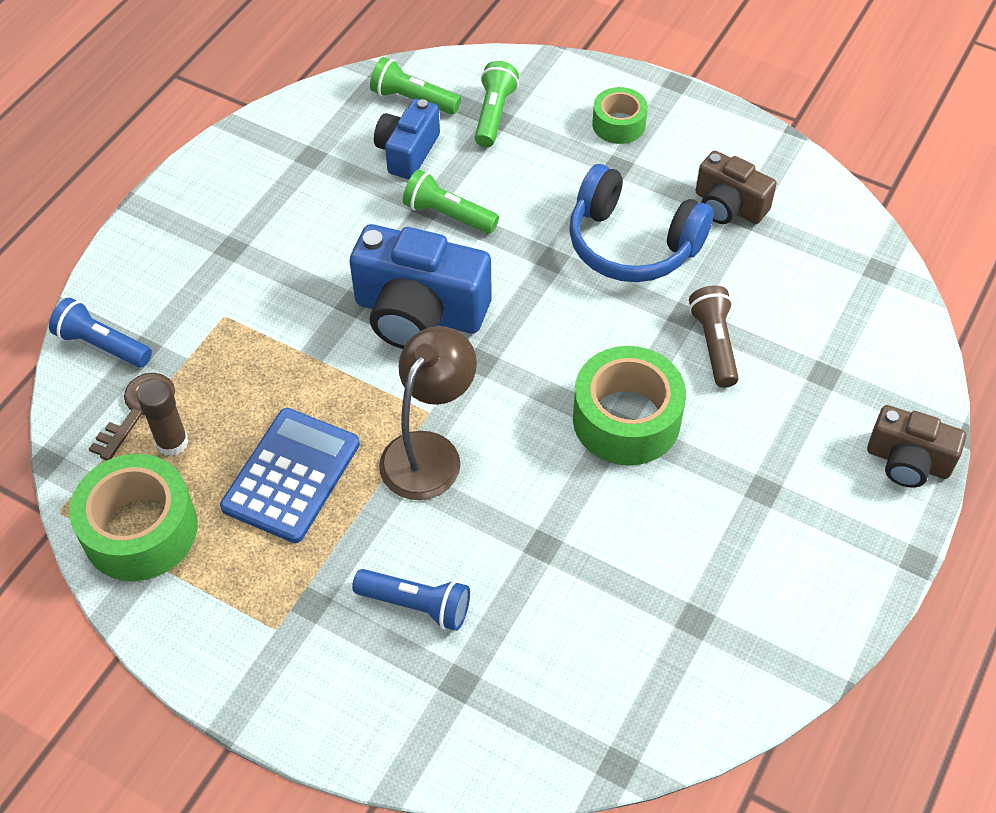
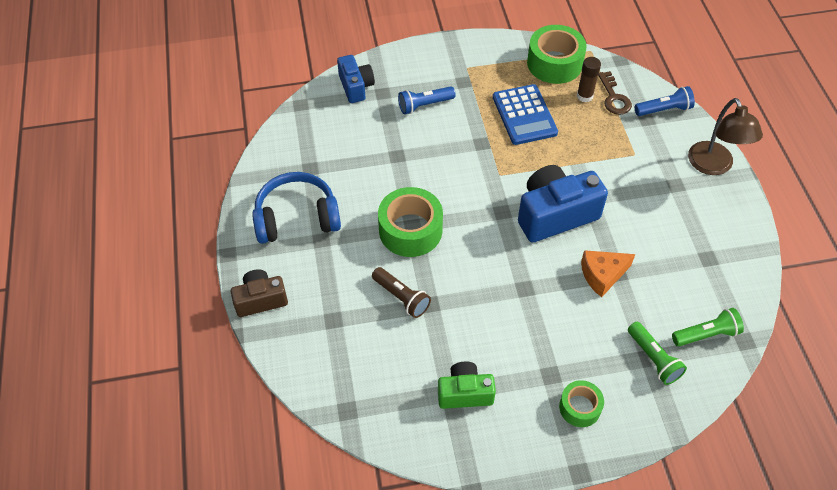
camera: 140 degrees right, 0 degrees up
(408, 152) = (666, 297): blue camera -> blue camera (356, 87)
(429, 452) = (481, 159): brown lamp -> brown lamp (714, 166)
(448, 215) = (602, 275): green flashlight -> orange cheese
(632, 244) = (494, 327): blue headphones -> blue headphones (297, 218)
(728, 206) = (465, 393): brown camera -> green camera

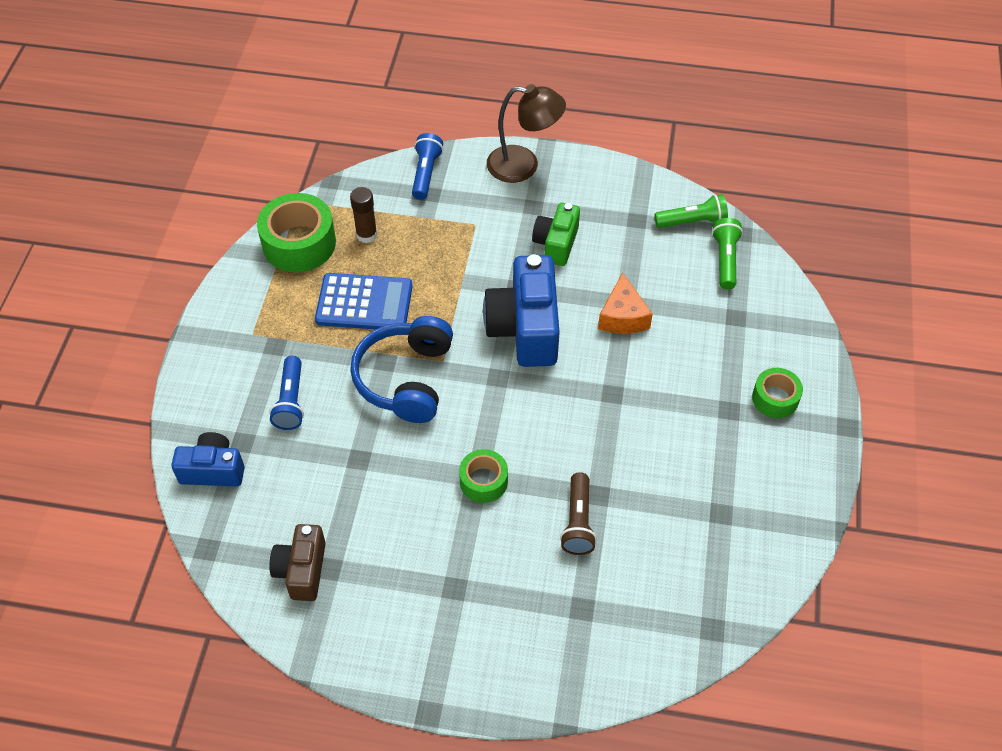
camera: 70 degrees left, 0 degrees up
(260, 300) = (520, 688): brown camera -> brown camera (302, 570)
(297, 218) = (406, 608): blue headphones -> blue headphones (406, 379)
(401, 297) = (578, 522): brown flashlight -> brown flashlight turned 120 degrees clockwise
(410, 230) = (483, 481): green tape -> green tape, size x0.58
(465, 393) = (726, 499): green camera -> green camera (556, 243)
(614, 98) = (384, 209): brown key -> none
(653, 359) = (739, 314): green flashlight -> green flashlight (692, 222)

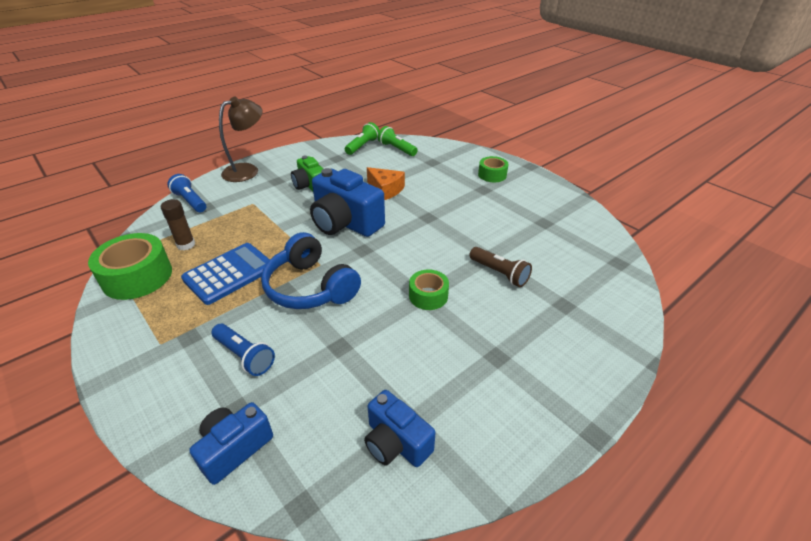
camera: 50 degrees left, 15 degrees down
(302, 570) = (396, 442): brown camera -> blue camera

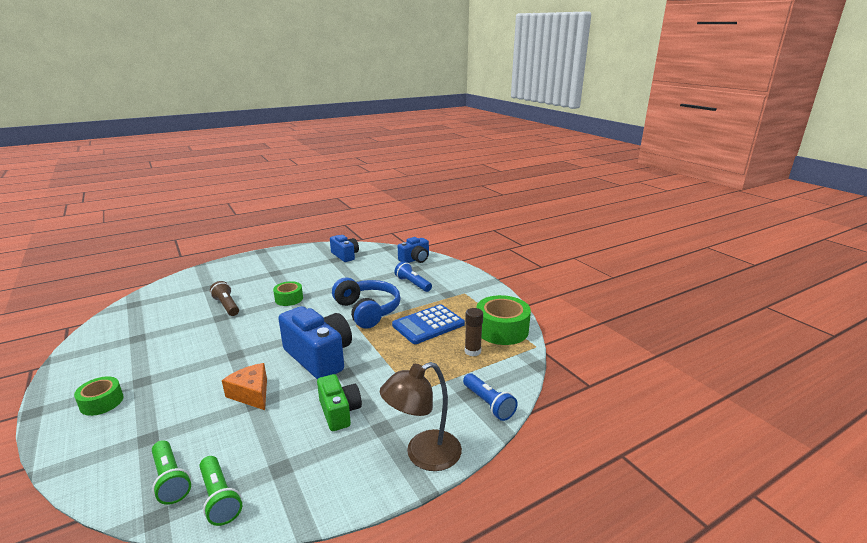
camera: 170 degrees left, 15 degrees down
(363, 146) = (220, 498): green flashlight -> green flashlight turned 75 degrees counterclockwise

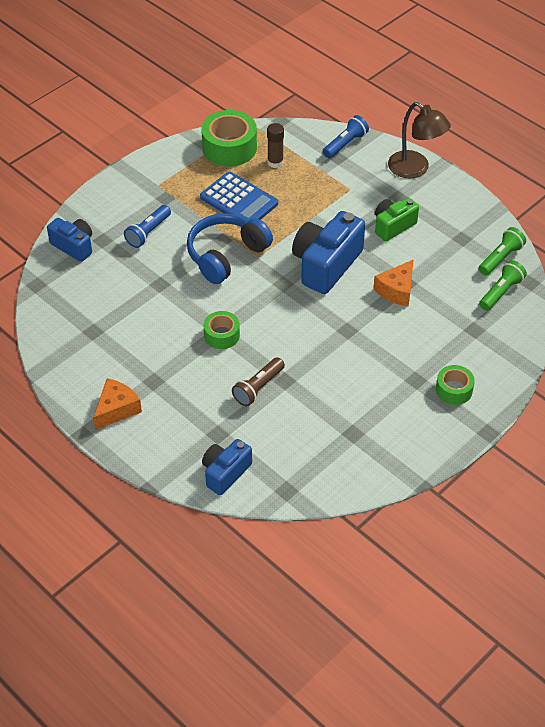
camera: 105 degrees left, 25 degrees up
(266, 260) = (116, 409): none -> orange cheese
(345, 255) = (77, 324): blue camera -> blue camera (225, 473)

